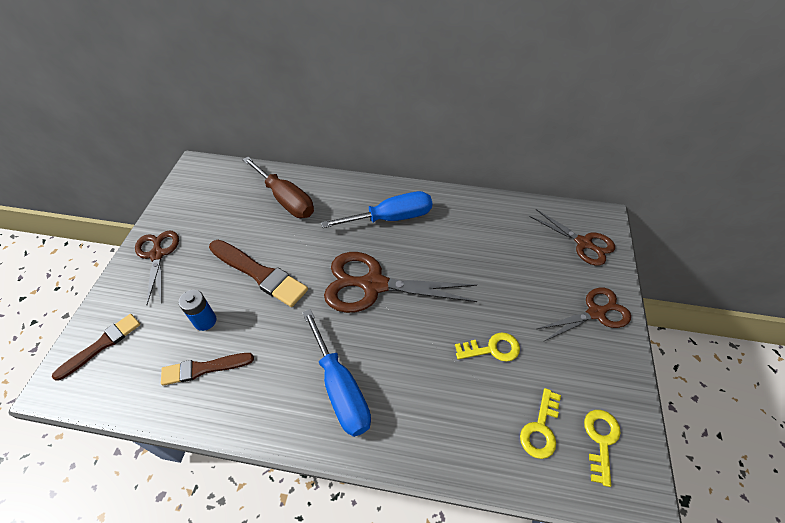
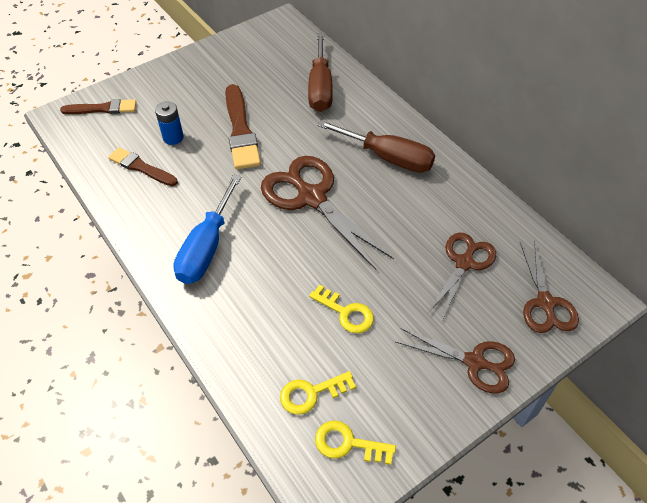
camera: 45 degrees right, 0 degrees up
(157, 255) = (190, 71): brown scissors -> brown scissors (464, 263)
(391, 218) = (388, 158): blue screwdriver -> brown screwdriver
(601, 440) = (348, 443): yellow key -> yellow key turned 135 degrees counterclockwise

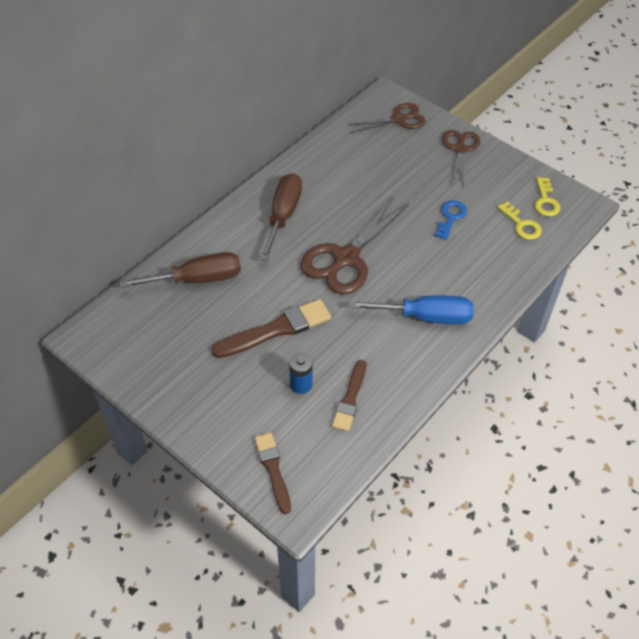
camera: 105 degrees left, 0 degrees up
(346, 312) = (450, 217): yellow key -> blue key
(464, 263) = (380, 160): brown scissors -> none

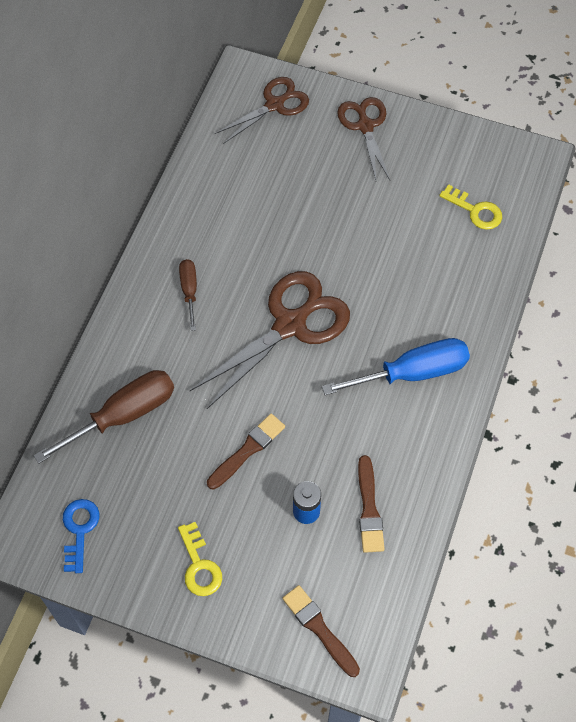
camera: 20 degrees left, 10 degrees up
(276, 330) = (247, 450): brown brush -> brown brush, size x0.64
(283, 215) = (189, 290): brown screwdriver -> brown screwdriver, size x0.54
(346, 258) = (290, 325): brown scissors -> brown scissors turned 150 degrees counterclockwise
(450, 217) = (390, 227): blue key -> blue key (79, 530)
(545, 201) = (491, 168): yellow key -> yellow key (199, 566)

